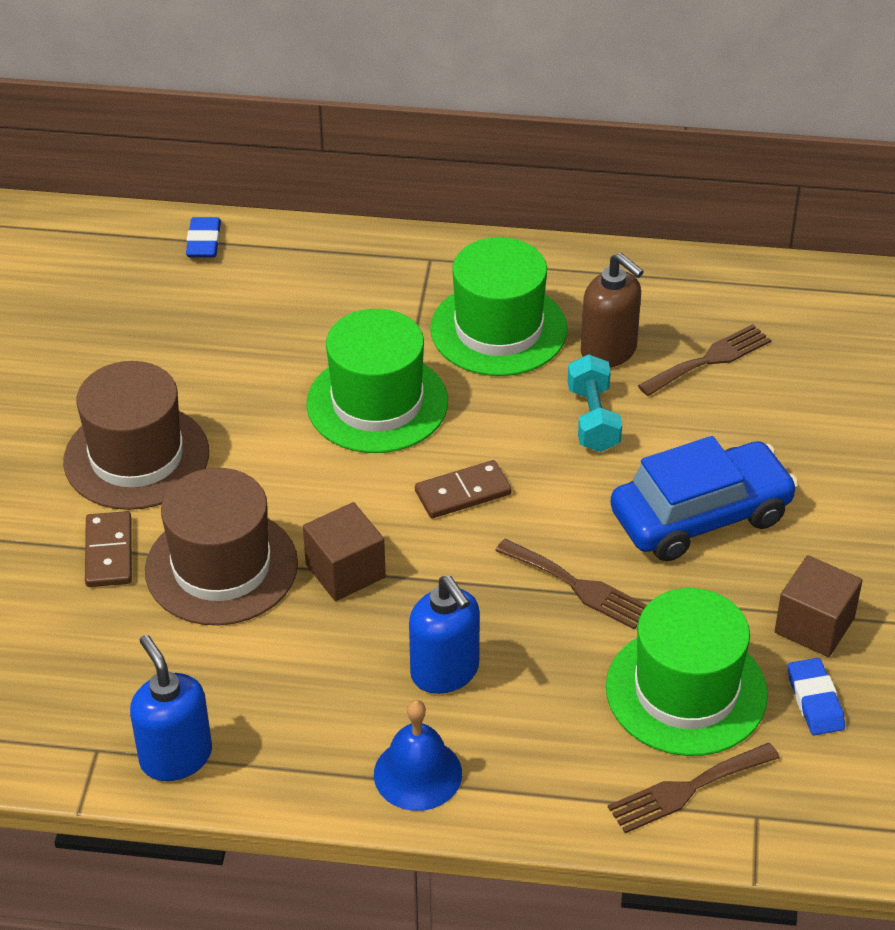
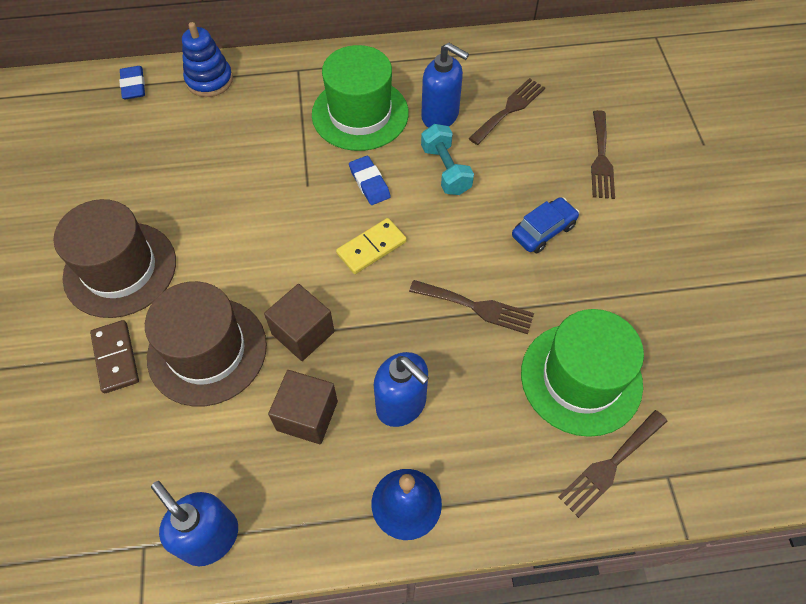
camera: 15 degrees left, 15 degrees up
(306, 252) = (209, 80): none -> blue stacking toy
(377, 403) = (290, 188): green hat -> none
(462, 492) = (371, 247): brown domino -> yellow domino
(609, 351) = (440, 116): brown soap dispenser -> blue soap dispenser
(700, 516) = (543, 231): blue car -> blue car, size x0.54
(814, 625) = (650, 302): brown cube -> brown cube (307, 415)
(815, 701) = (673, 364): blue eraser -> blue eraser (369, 183)
(816, 444) = (601, 159): none -> brown fork

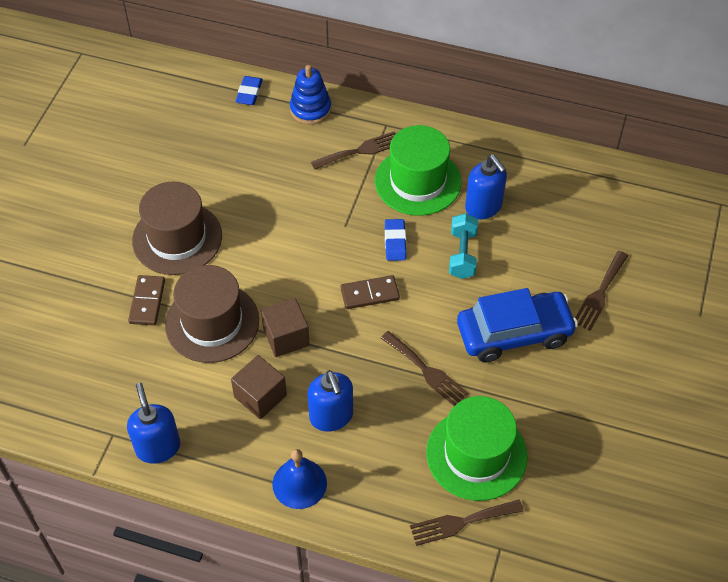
camera: 25 degrees right, 5 degrees down
(371, 247) = (370, 294): yellow domino -> brown domino
(509, 109) = (546, 223): brown fork -> brown fork (360, 151)
(543, 231) = (514, 333): blue car -> blue car, size x1.86

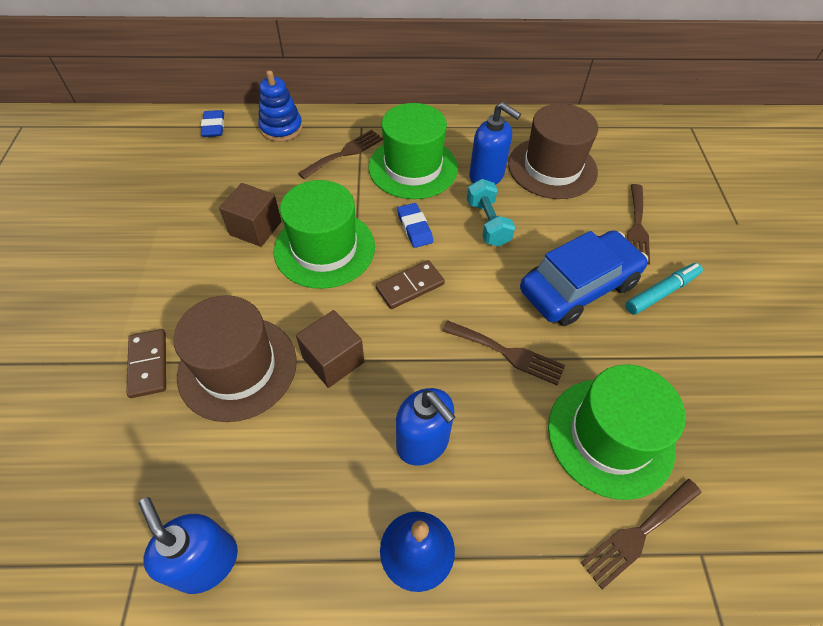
camera: 20 degrees left, 0 degrees up
(177, 238) = (170, 282): brown hat -> brown hat (552, 168)
(260, 396) = (326, 443): brown cube -> brown cube (255, 228)
(310, 241) = (324, 248): none -> green hat
(586, 358) = (661, 292): none -> turquoise marker

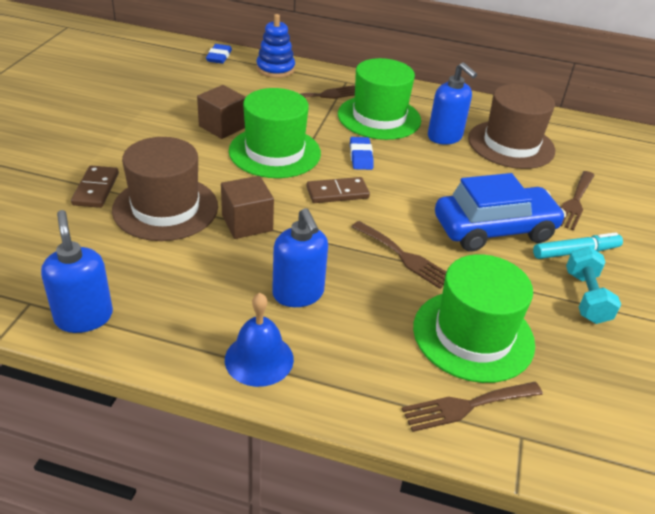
camera: 15 degrees right, 15 degrees down
(487, 223) = (429, 168): turquoise dumbbell -> turquoise dumbbell (586, 297)

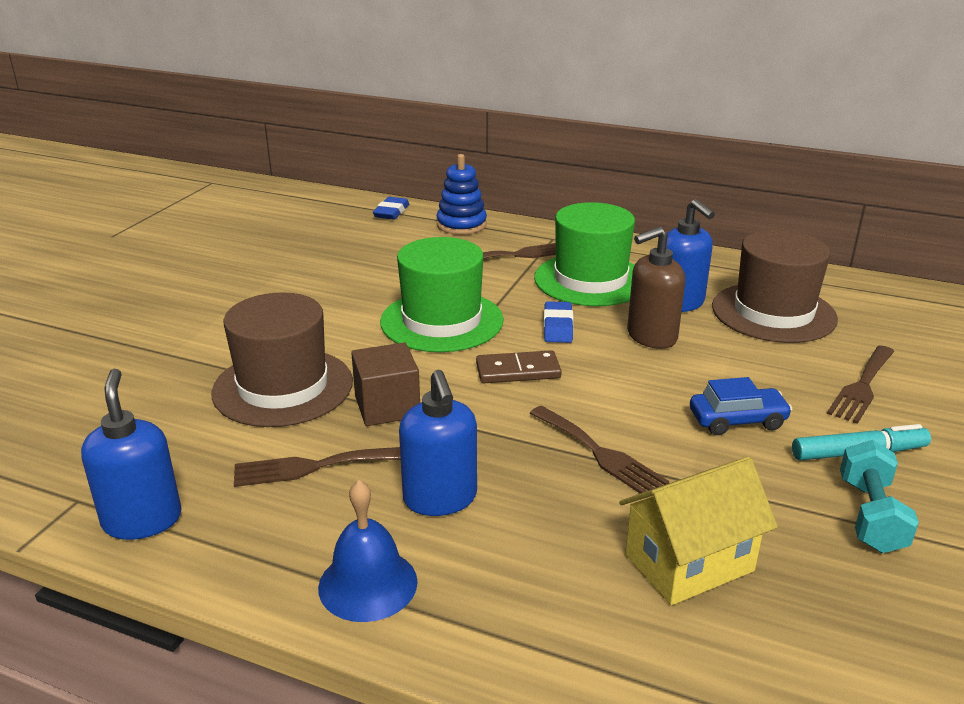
camera: 10 degrees right, 10 degrees down
(96, 189) = (199, 363): brown domino -> none
(222, 126) = (379, 291): brown cube -> none
(428, 164) = (651, 337): none -> brown soap dispenser
(466, 406) = (666, 665): brown fork -> brown fork (313, 467)
(473, 335) = (689, 563): green hat -> yellow house
(494, 229) = (737, 420): blue car -> blue car, size x0.54

